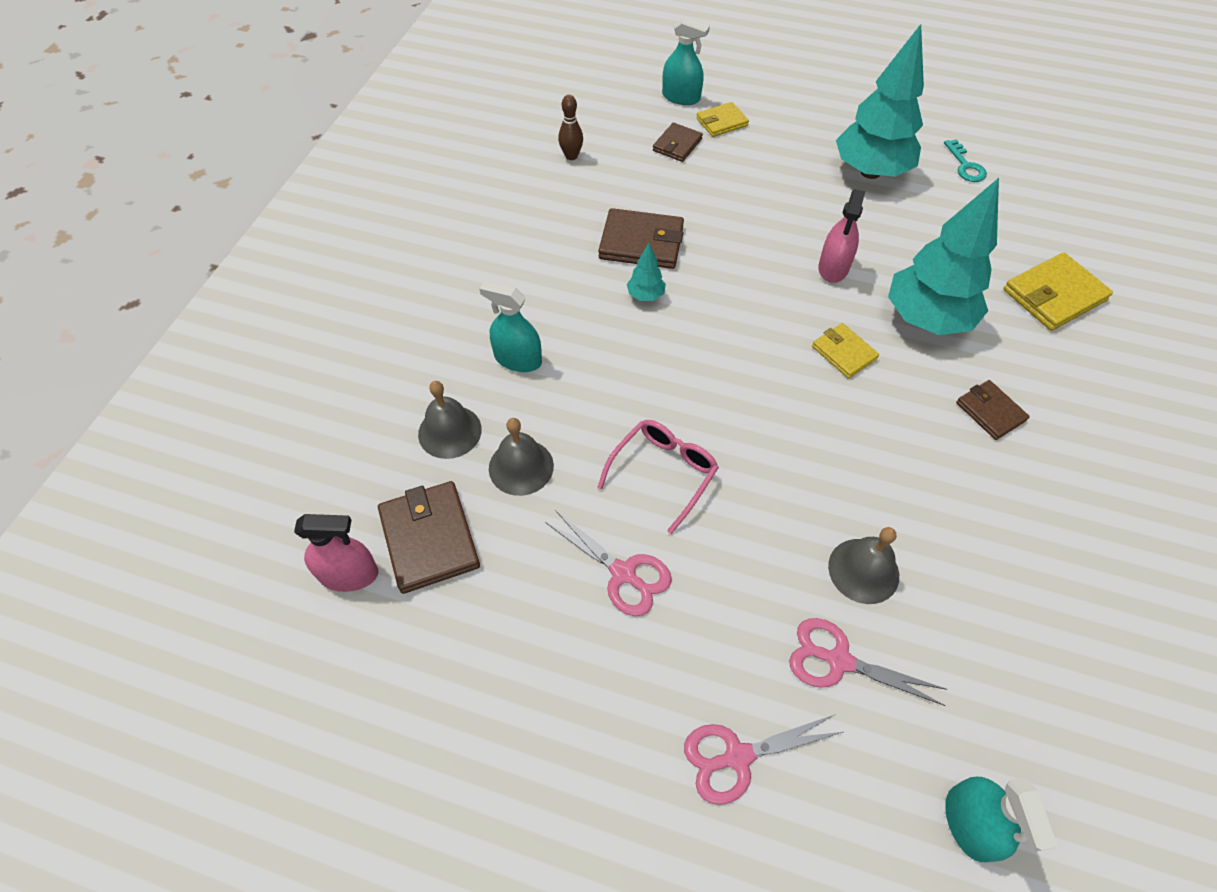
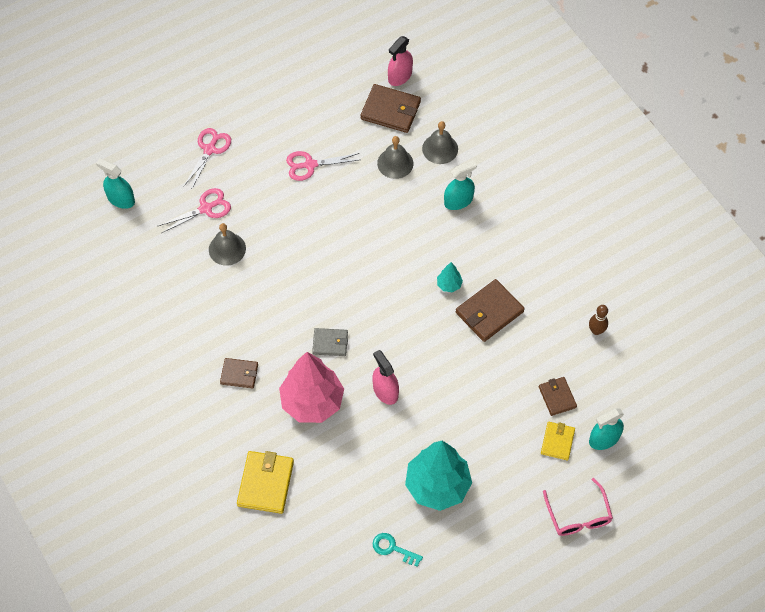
camera: 130 degrees right, 5 degrees up
(663, 473) = (340, 213): pink glasses -> pink glasses (578, 515)
(844, 353) = (330, 343): yellow wallet -> grey wallet
(926, 319) = (312, 402): turquoise tree -> pink tree

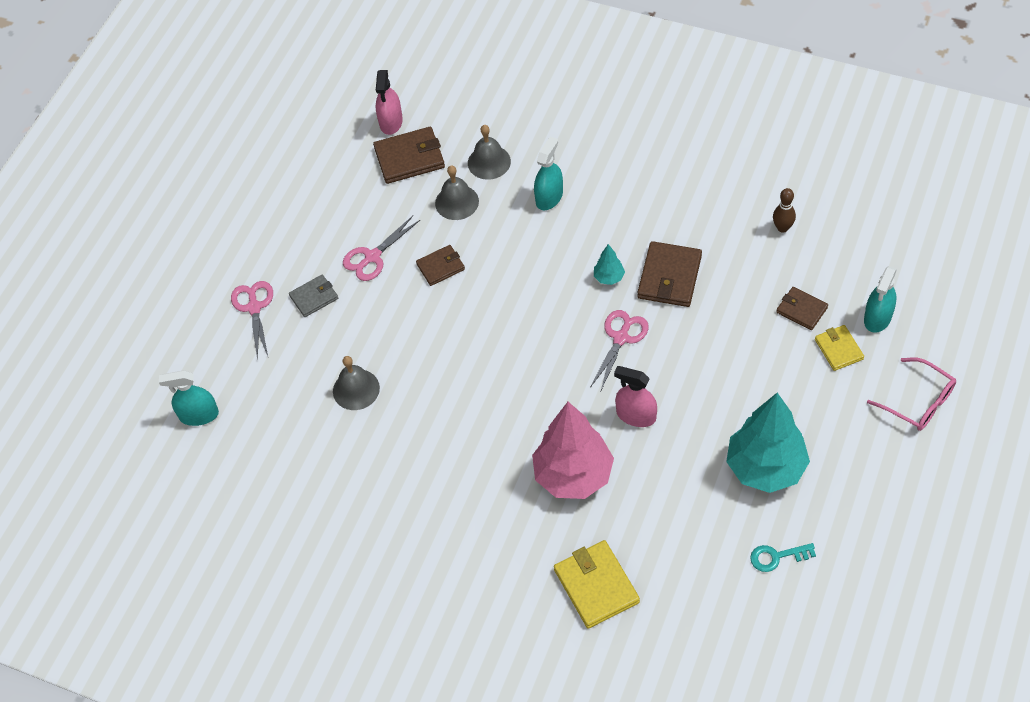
camera: 30 degrees left, 5 degrees down
(206, 208) = (299, 366): pink scissors -> pink scissors (621, 338)
(239, 374) = (475, 500): brown wallet -> brown wallet (440, 267)
(330, 343) = (541, 408): grey wallet -> grey wallet (314, 297)

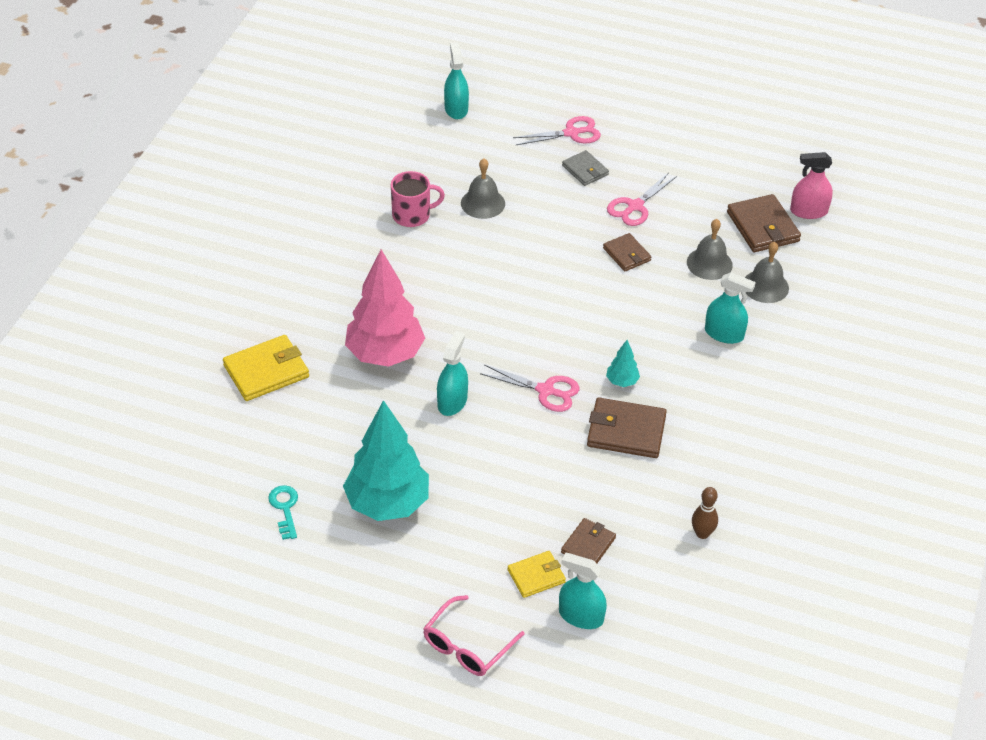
camera: 80 degrees right, 10 degrees down
(369, 455) = (412, 215): none -> pink mug
(372, 257) = (635, 206): pink scissors -> pink scissors turned 90 degrees counterclockwise
(636, 415) = (452, 402): pink spray bottle -> turquoise spray bottle

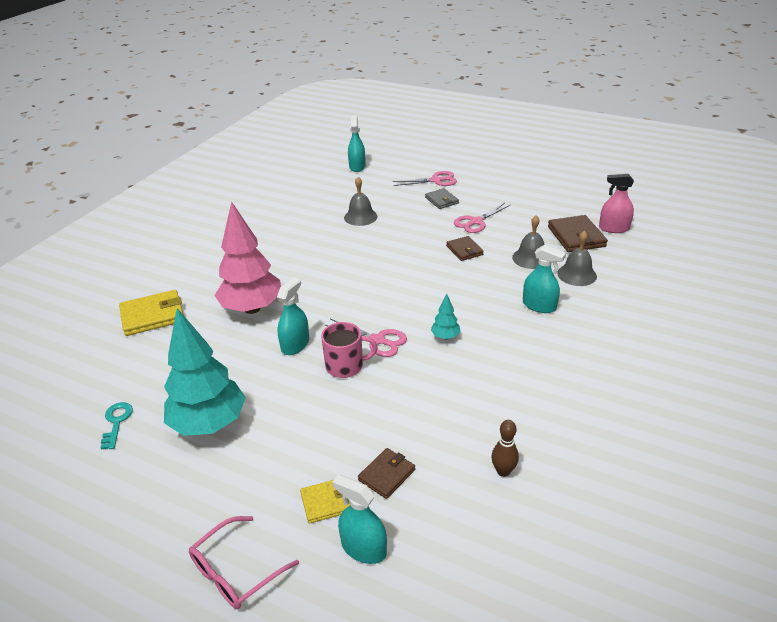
camera: 10 degrees right, 10 degrees down
(412, 215) = (306, 222): pink mug -> pink mug (345, 366)
(626, 431) = (442, 375): brown wallet -> none

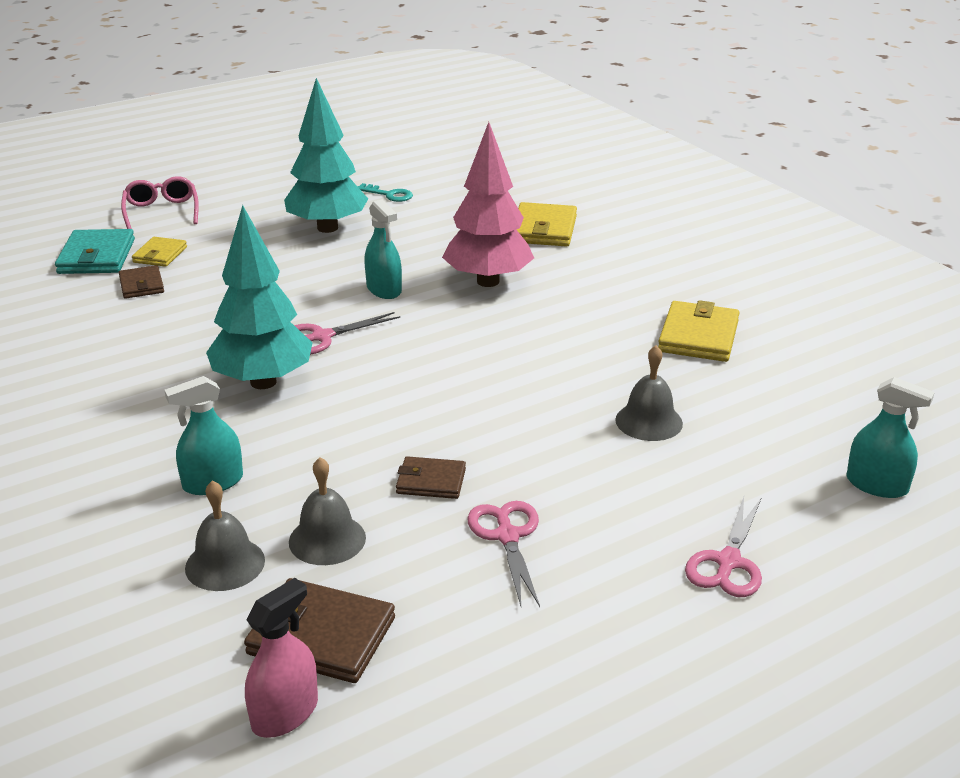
camera: 120 degrees right, 5 degrees down
(268, 225) = (698, 336): none -> yellow wallet
(345, 366) = (307, 307): pink mug -> none
(363, 548) = (96, 256): turquoise spray bottle -> turquoise wallet
(441, 200) = (630, 531): grey wallet -> none
(445, 337) = (263, 382): turquoise tree -> turquoise tree, size x2.38
(503, 471) = (47, 338): brown bowling pin -> none

